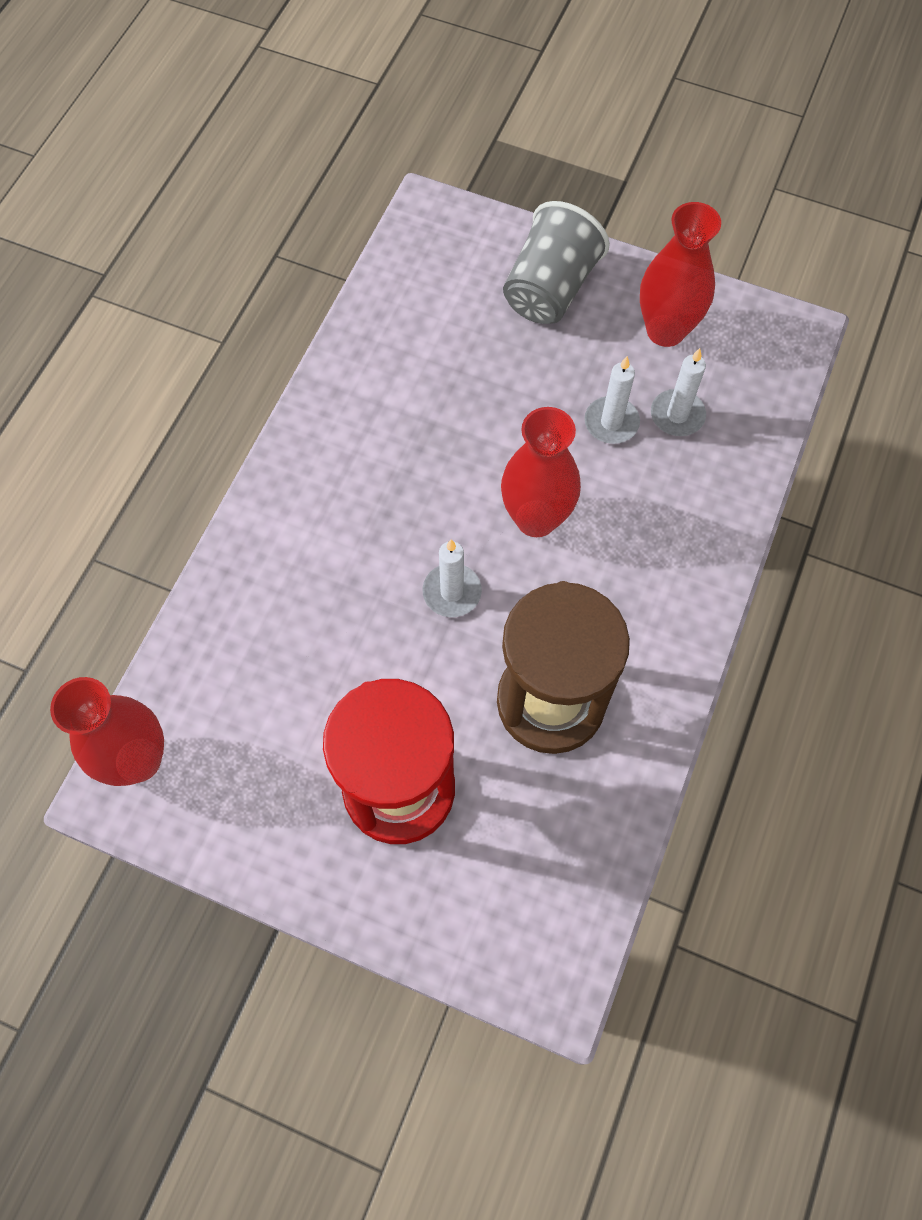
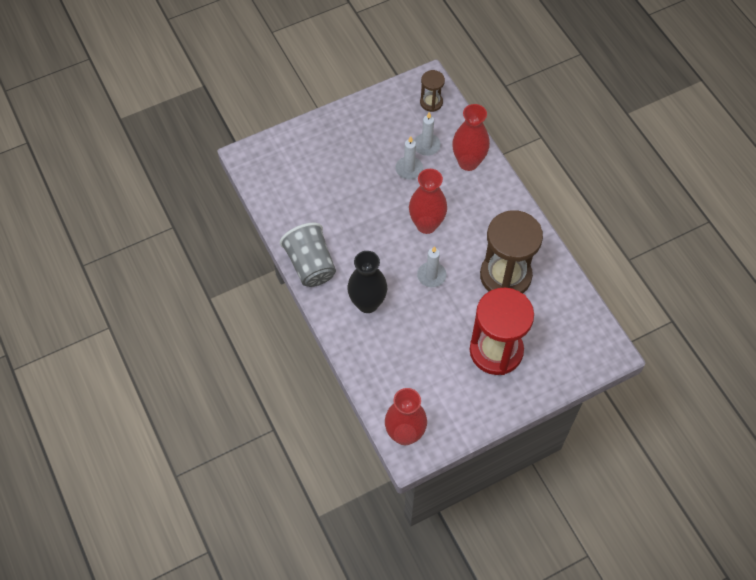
camera: 50 degrees left, 5 degrees down
(324, 539) = (367, 303): none -> black vase
(549, 289) = (328, 143): grey cup -> grey cup (310, 265)
(665, 330) = (386, 120): red vase -> red vase (468, 162)
(760, 365) = (431, 102): none -> brown hourglass

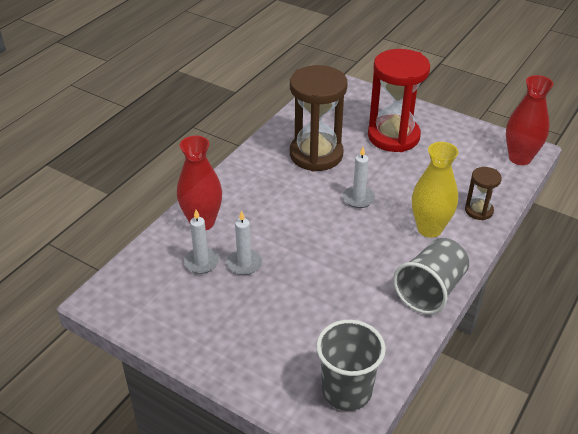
camera: 120 degrees left, 20 degrees down
(270, 173) = (346, 391): none -> grey cup
(367, 303) = (429, 229): black vase -> yellow vase
(426, 225) = (304, 223): red vase -> none
(431, 102) = (134, 283): brown hourglass -> brown hourglass (478, 211)

